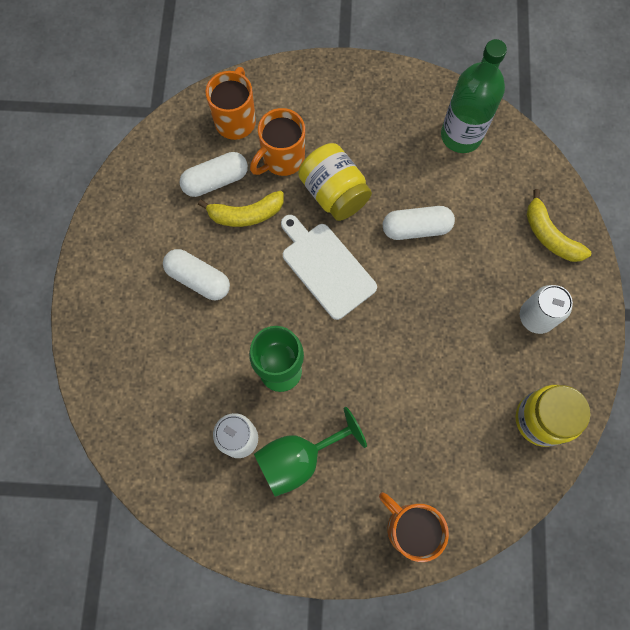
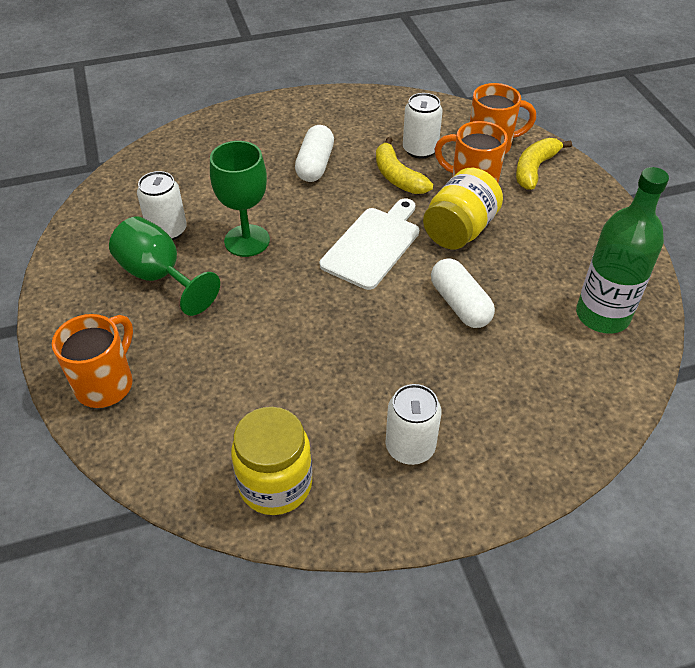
camera: 70 degrees right, 25 degrees down
(215, 180) = (420, 149): white capsule -> white can
(549, 235) = (529, 436): yellow banana -> yellow banana (534, 169)

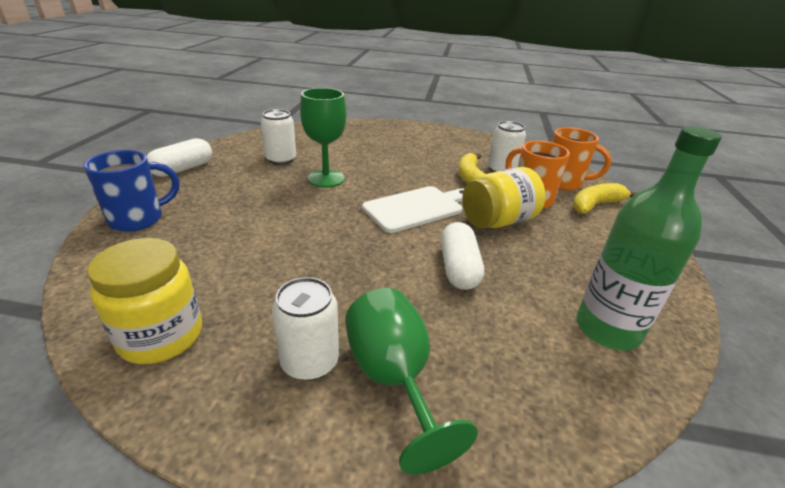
camera: 25 degrees right, 15 degrees down
(106, 384) = (139, 219): orange mug -> blue mug
(159, 277) = (247, 178): green goblet -> green goblet (394, 379)
(315, 165) = (414, 157): white capsule -> white capsule (183, 169)

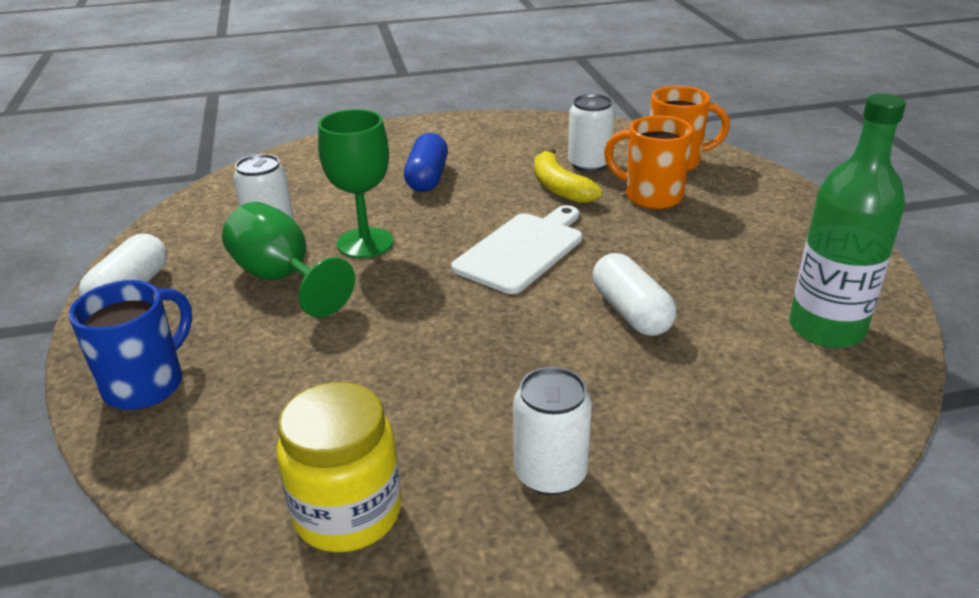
camera: 20 degrees left, 0 degrees up
(393, 153) = (427, 178): none -> blue capsule
(394, 379) = (654, 457): green goblet -> green goblet (282, 278)
(498, 221) = (633, 238): yellow jar -> none
(595, 205) = (730, 183): yellow banana -> none

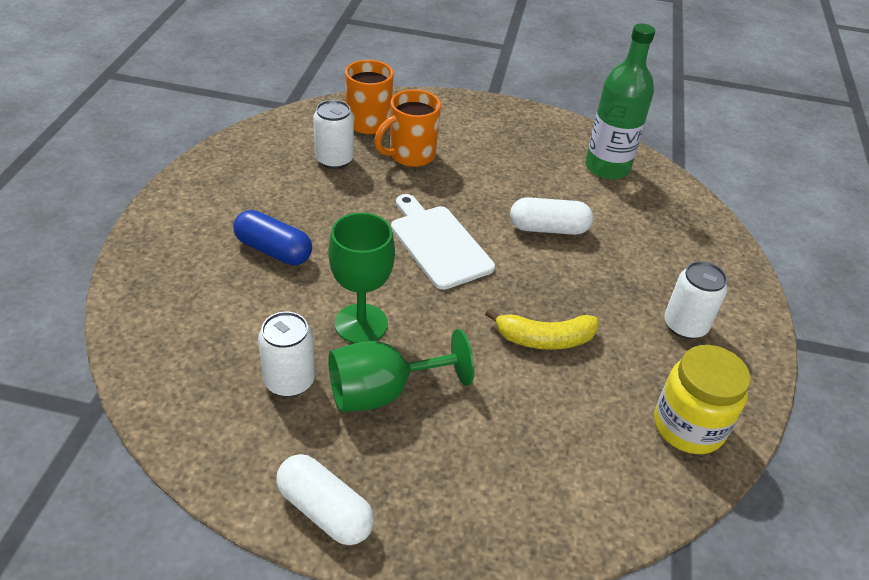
camera: 70 degrees left, 10 degrees up
(147, 384) = (495, 517): blue mug -> none
(559, 188) = (359, 189): yellow banana -> yellow banana (544, 339)

